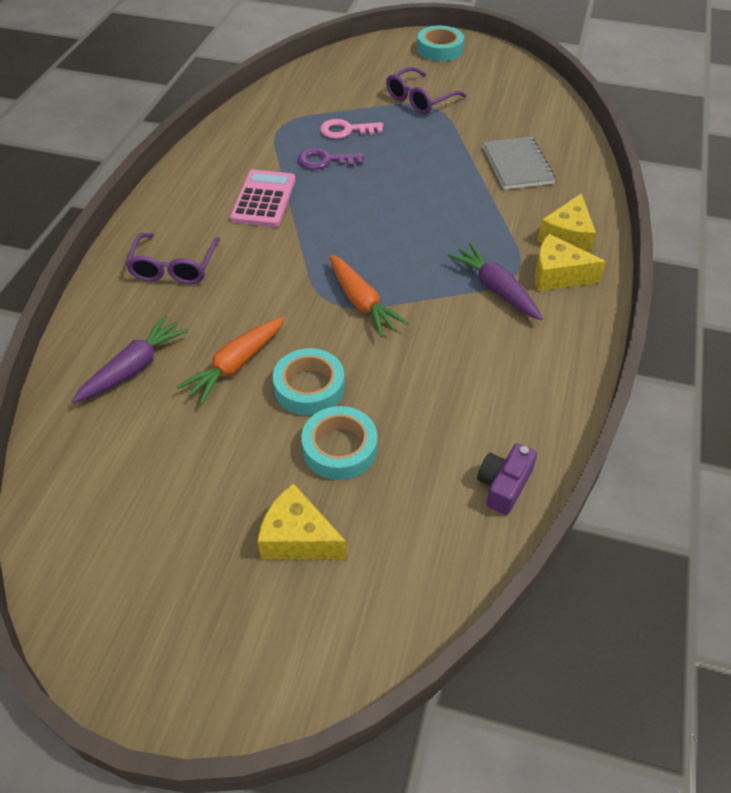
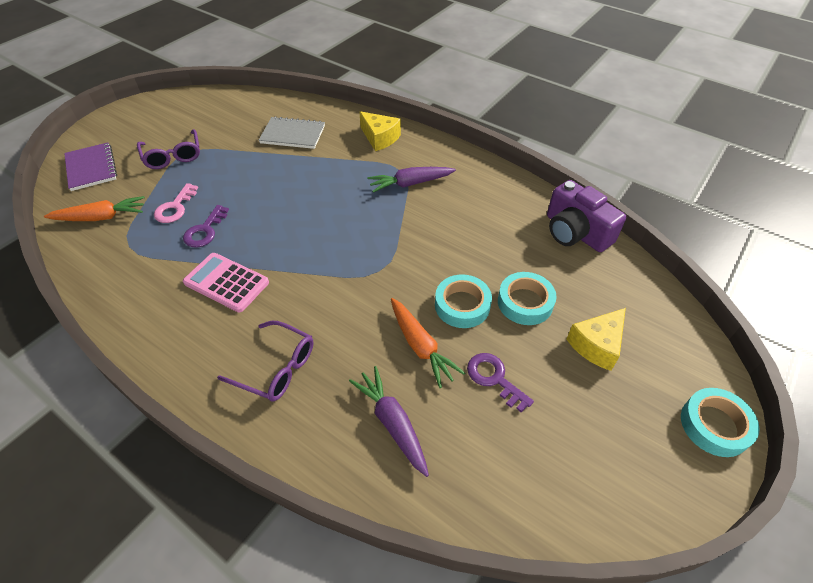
camera: 70 degrees left, 0 degrees up
(212, 439) = (494, 378): none -> purple key
(361, 302) = (388, 253): orange carrot -> orange carrot (101, 217)
(369, 62) = (91, 168): none -> purple notebook
(439, 49) = (116, 126): turquoise tape -> turquoise tape (714, 425)
(503, 485) = (575, 232): purple camera -> purple camera, size x1.72
(557, 275) = (412, 153): yellow cheese -> none

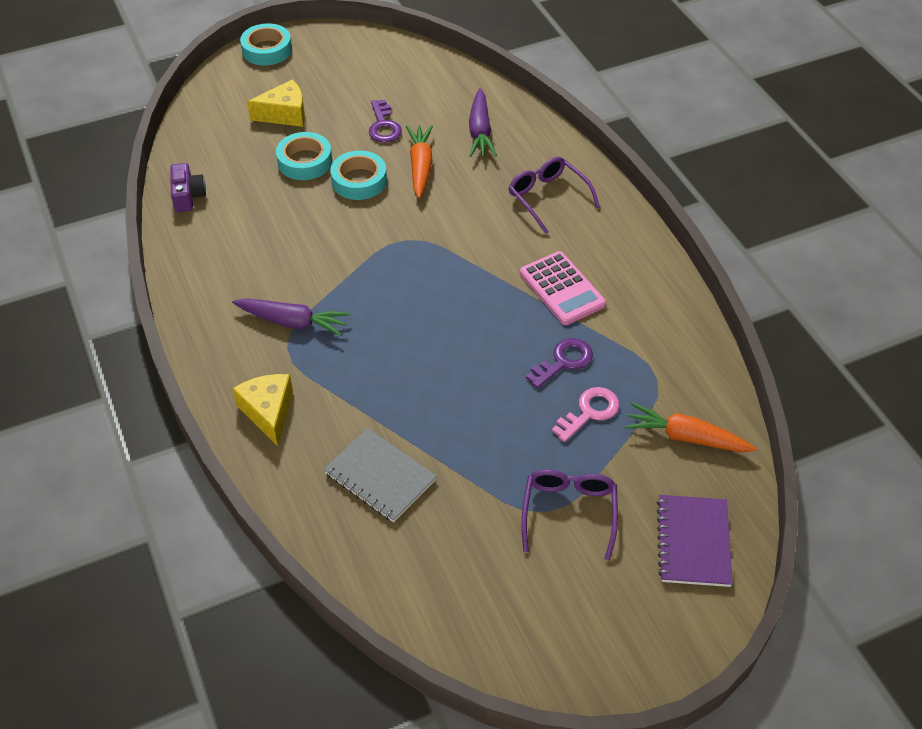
camera: 150 degrees left, 0 degrees up
(575, 232) = (188, 196): purple camera -> purple camera, size x0.58

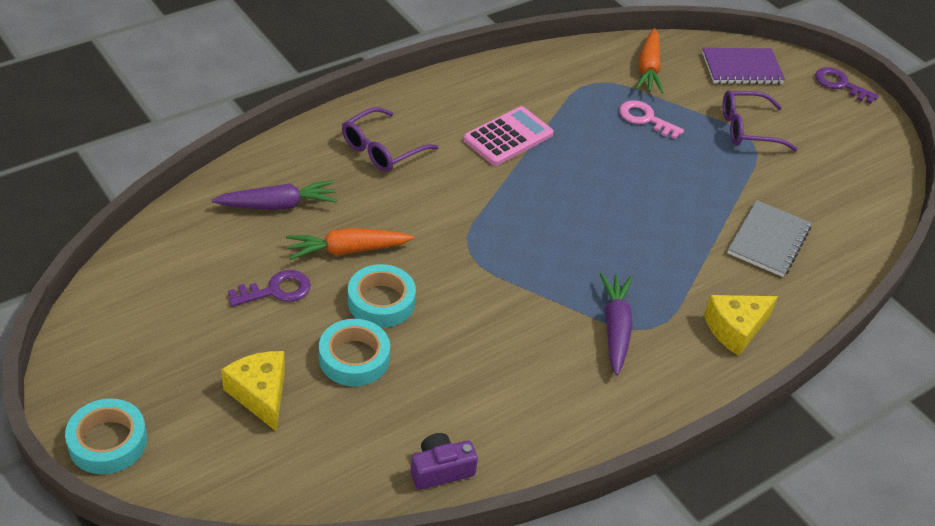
camera: 105 degrees left, 5 degrees down
(564, 361) = (596, 134): purple key -> purple key (840, 84)

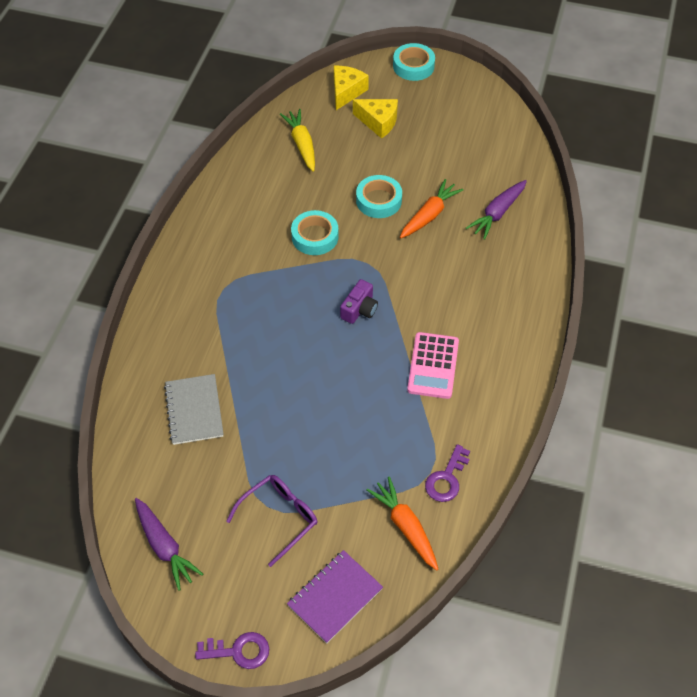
camera: 145 degrees right, 10 degrees up
(276, 290) = (435, 170): purple key -> purple key (446, 479)
(354, 358) = (357, 165): turquoise tape -> turquoise tape (315, 237)
(382, 149) = (493, 293): purple glasses -> none
(390, 435) = (302, 144): none -> yellow carrot
(441, 470) = (263, 146): purple camera -> purple camera (359, 309)
(615, 328) = (242, 274): purple carrot -> purple carrot (164, 547)
(645, 119) = (361, 463): pink key -> none
(735, 329) = (173, 323): yellow cheese -> yellow cheese (346, 92)

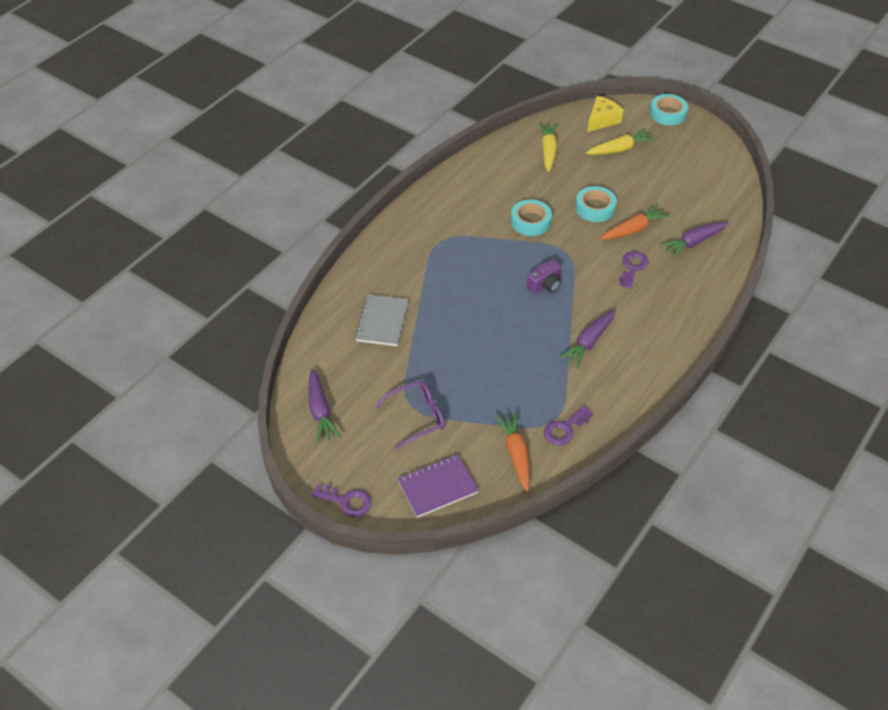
camera: 20 degrees right, 5 degrees down
(378, 122) = (619, 149): yellow cheese -> yellow carrot
(433, 366) = (588, 342): pink calculator -> purple carrot
(445, 261) = (632, 267): none -> purple key

